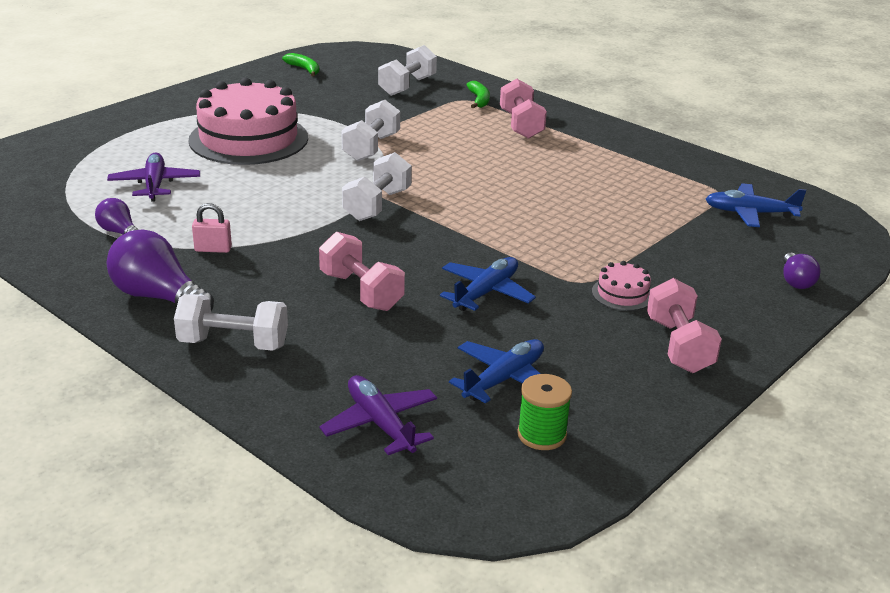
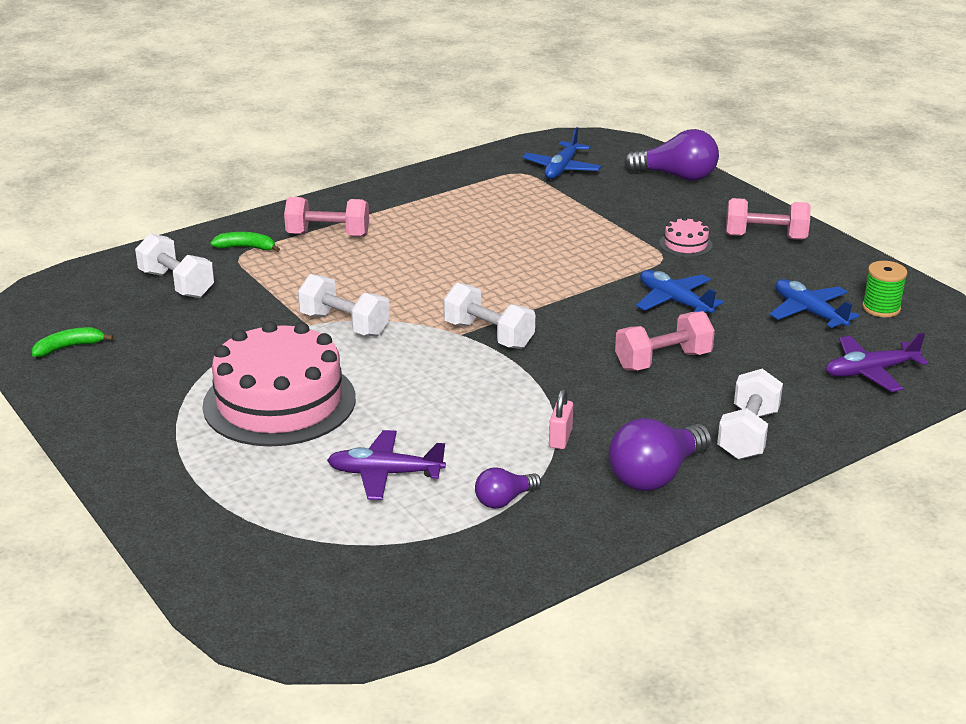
camera: 75 degrees left, 0 degrees up
(795, 281) = (677, 176): purple light bulb -> purple light bulb, size x1.81

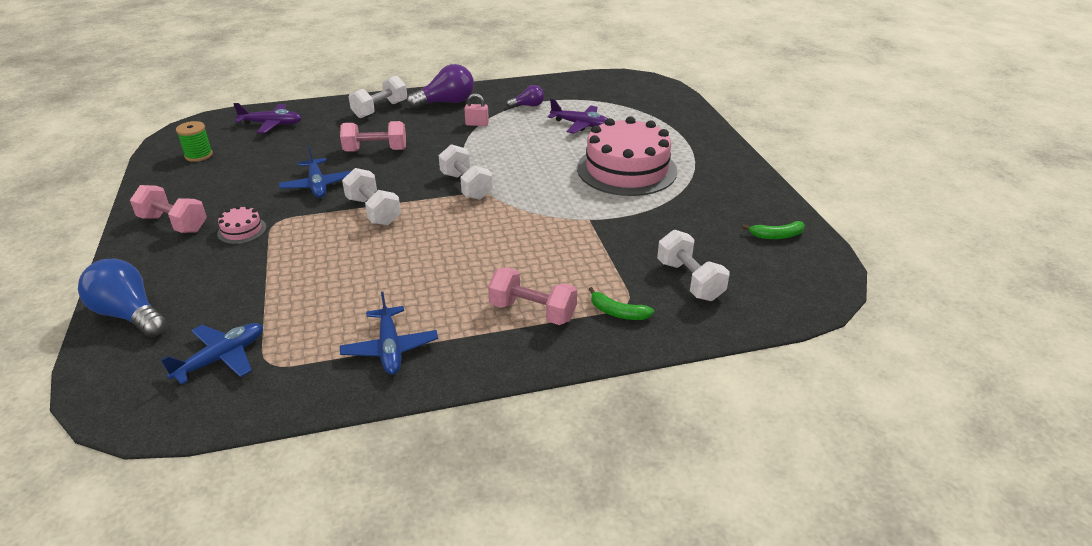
camera: 160 degrees left, 5 degrees up
(344, 324) = (561, 213): white dumbbell -> white dumbbell (373, 211)
(560, 438) = (477, 124): pink padlock -> pink padlock turned 60 degrees clockwise
(677, 176) = (129, 314): purple light bulb -> blue light bulb
(809, 312) = (245, 161): blue plane -> blue plane (390, 348)

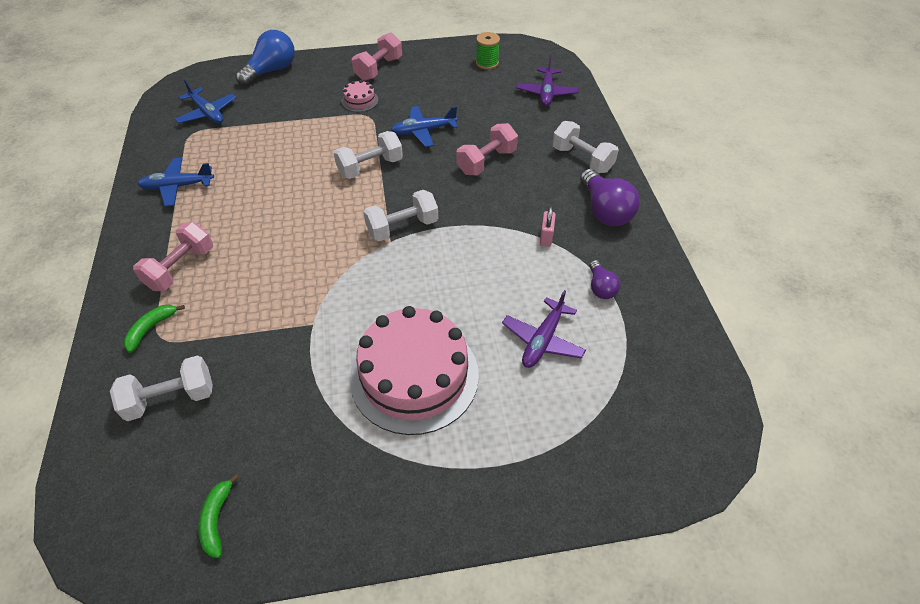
camera: 95 degrees right, 15 degrees up
(375, 150) = (486, 161): pink dumbbell -> pink dumbbell turned 45 degrees clockwise

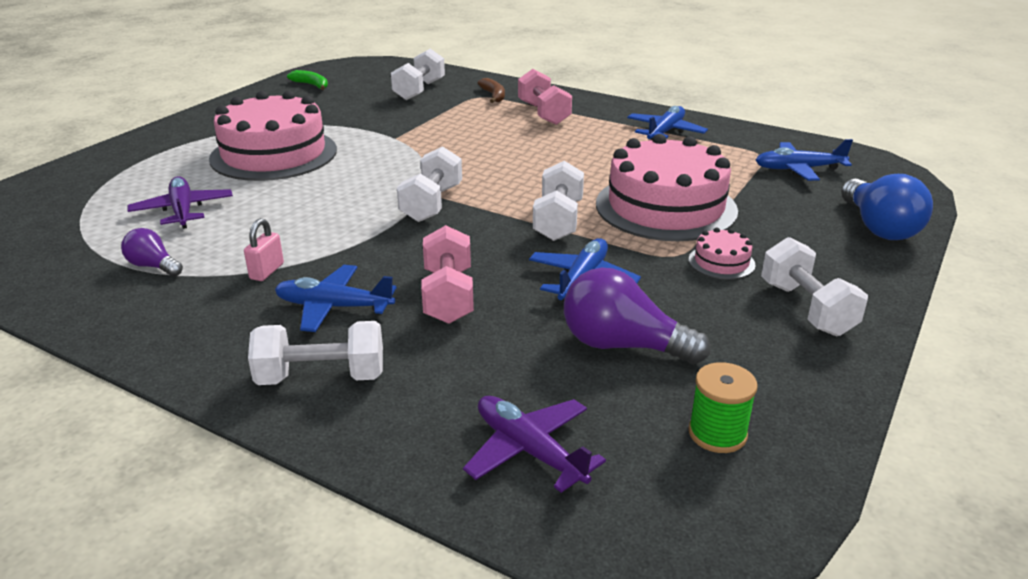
camera: 130 degrees right, 20 degrees down
(151, 328) = (494, 96): green banana -> brown banana
(312, 139) = (666, 207): none -> pink cake
(378, 69) = (806, 309): pink dumbbell -> white dumbbell
(540, 190) = (334, 307): none -> blue plane
(546, 237) = (267, 271): pink padlock -> pink padlock turned 60 degrees clockwise
(604, 211) = (216, 334): purple light bulb -> purple light bulb (623, 345)

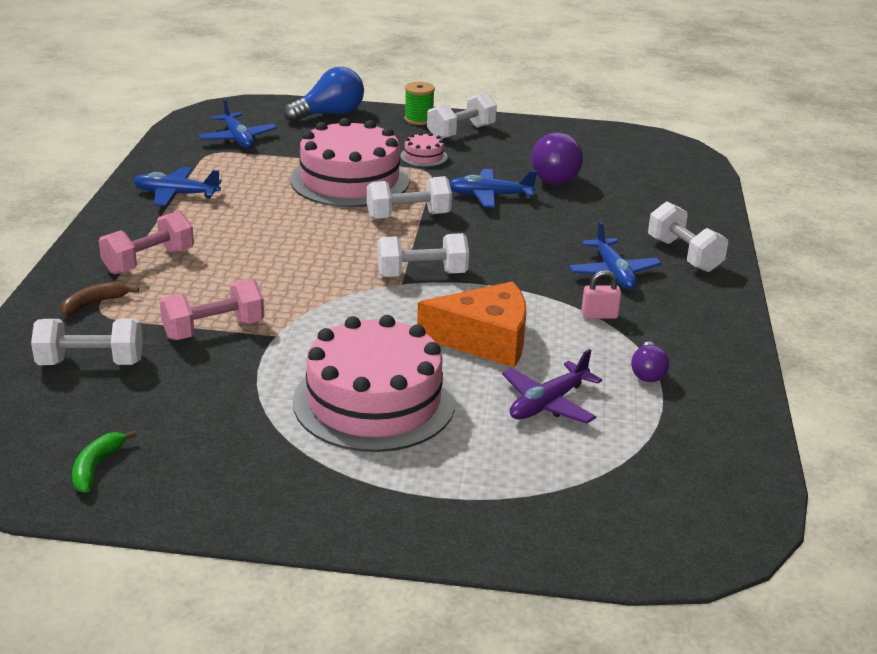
camera: 115 degrees left, 0 degrees up
(297, 207) = (485, 340): none -> orange cheese
(448, 296) = (556, 236): pink dumbbell -> pink dumbbell (213, 329)
(529, 450) = (668, 187): purple plane -> none
(717, 433) = (602, 148): green spool -> green spool (418, 119)

